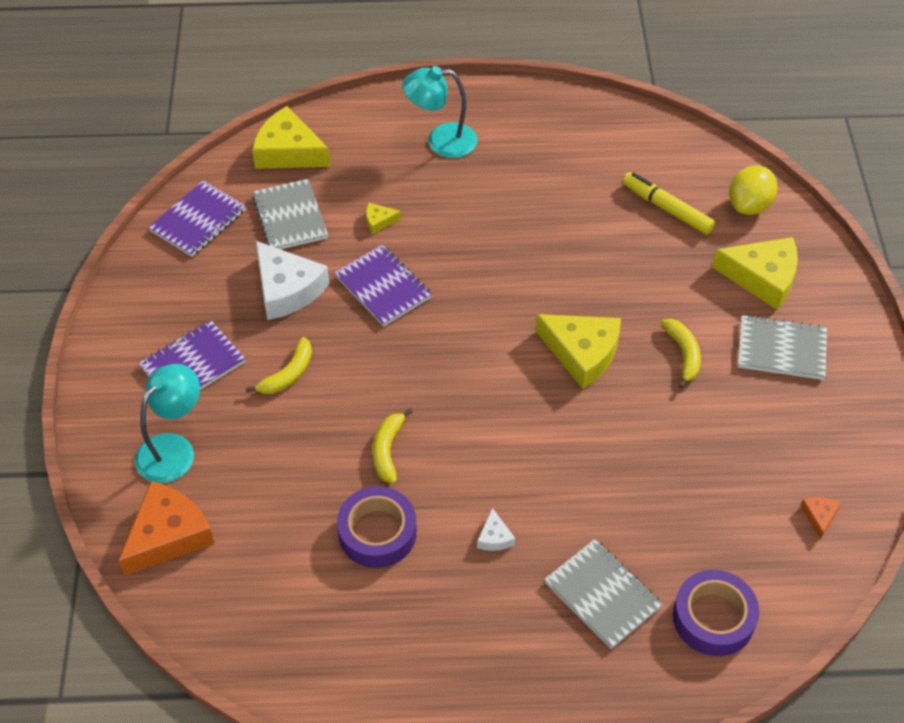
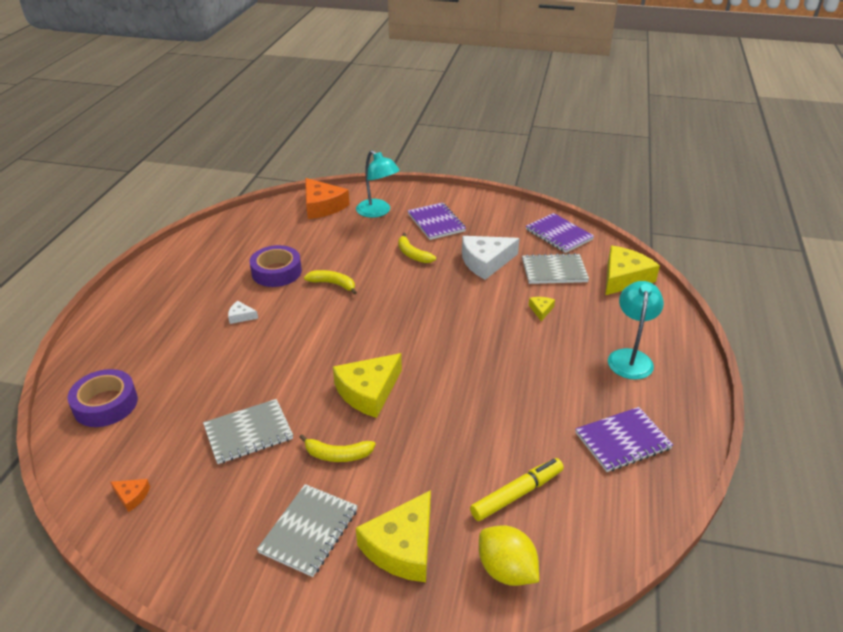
camera: 105 degrees right, 15 degrees down
(383, 287) = (473, 302): purple notebook -> purple notebook (622, 441)
(602, 595) = (165, 354): grey notebook -> grey notebook (248, 433)

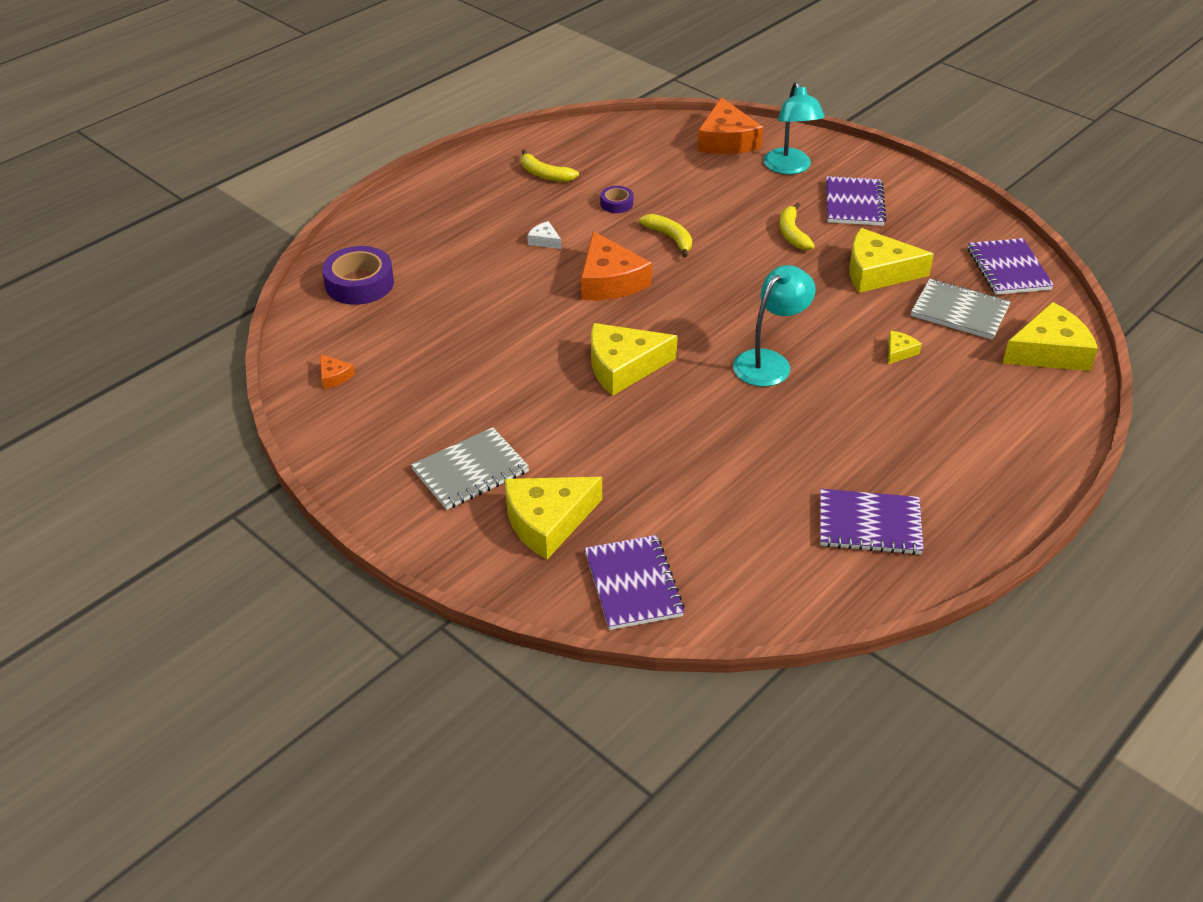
camera: 30 degrees right, 5 degrees up
(248, 433) = (474, 361): grey notebook -> none
(276, 272) = (616, 203): purple tape -> purple tape, size x0.52
(311, 330) = (609, 281): none -> orange cheese
(338, 455) = (546, 415): yellow banana -> yellow banana (545, 174)
(485, 262) = (877, 272): white cheese -> yellow cheese
(506, 570) = (633, 584): yellow lemon -> purple notebook
(517, 494) = (702, 525): yellow marker -> none
(630, 357) = (965, 444): turquoise lamp -> turquoise lamp (769, 362)

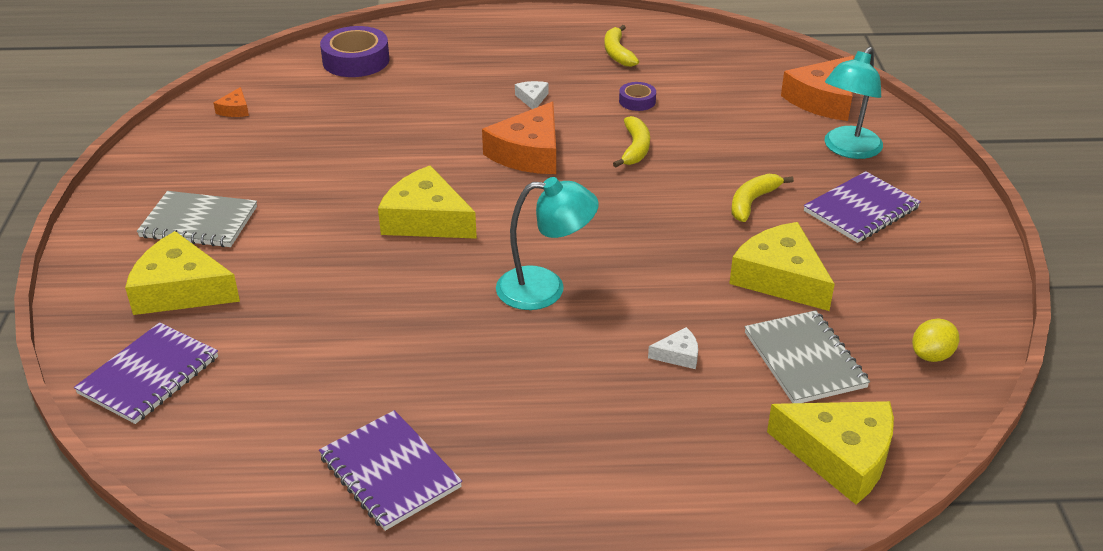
camera: 45 degrees right, 5 degrees down
(899, 352) = (678, 355): yellow cheese -> white cheese
(1008, 269) = (931, 355): purple notebook -> yellow lemon

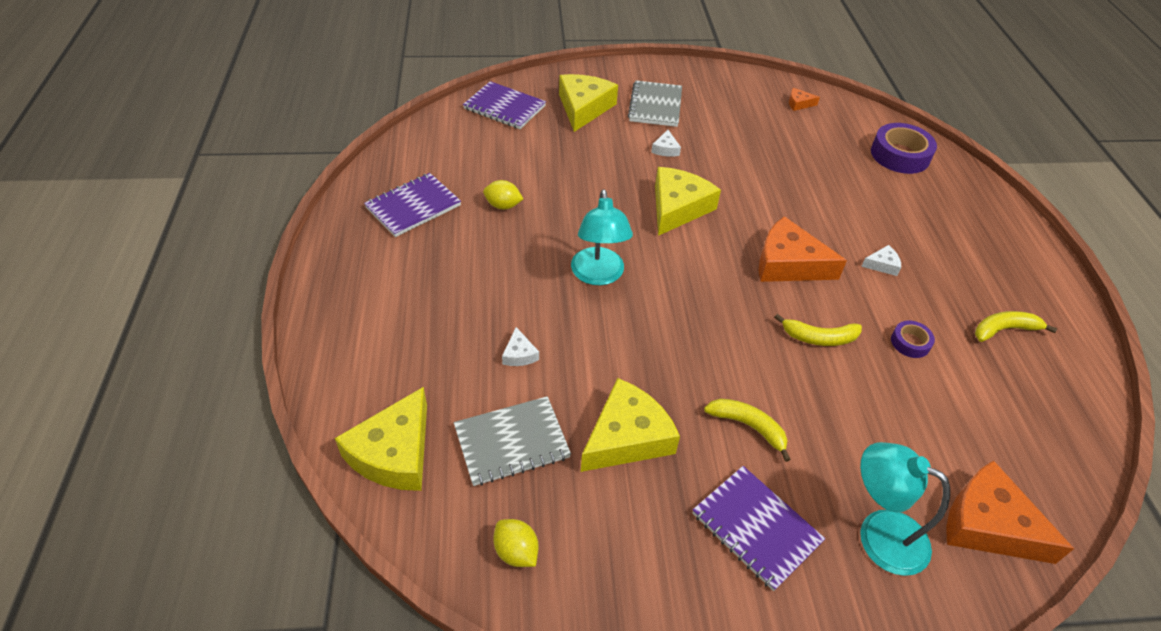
camera: 85 degrees right, 10 degrees up
(304, 220) = (665, 149): none -> white cheese
(401, 373) = (503, 206): none -> yellow lemon

